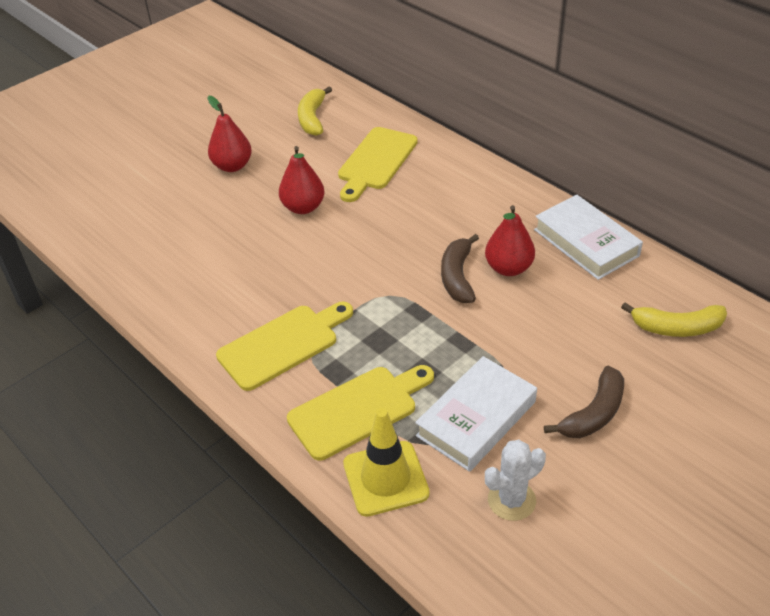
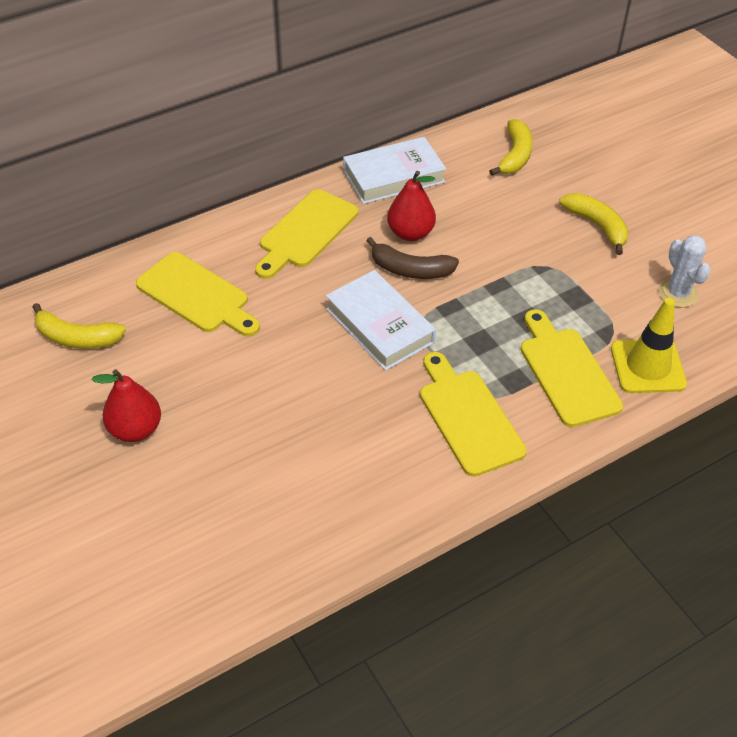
camera: 80 degrees left, 5 degrees up
(303, 207) = (251, 371): red pear -> none
(476, 419) = (591, 295): white book -> white book (380, 325)
(477, 203) = (306, 232): none -> yellow cutting board
(594, 413) = (597, 226): brown banana -> yellow banana

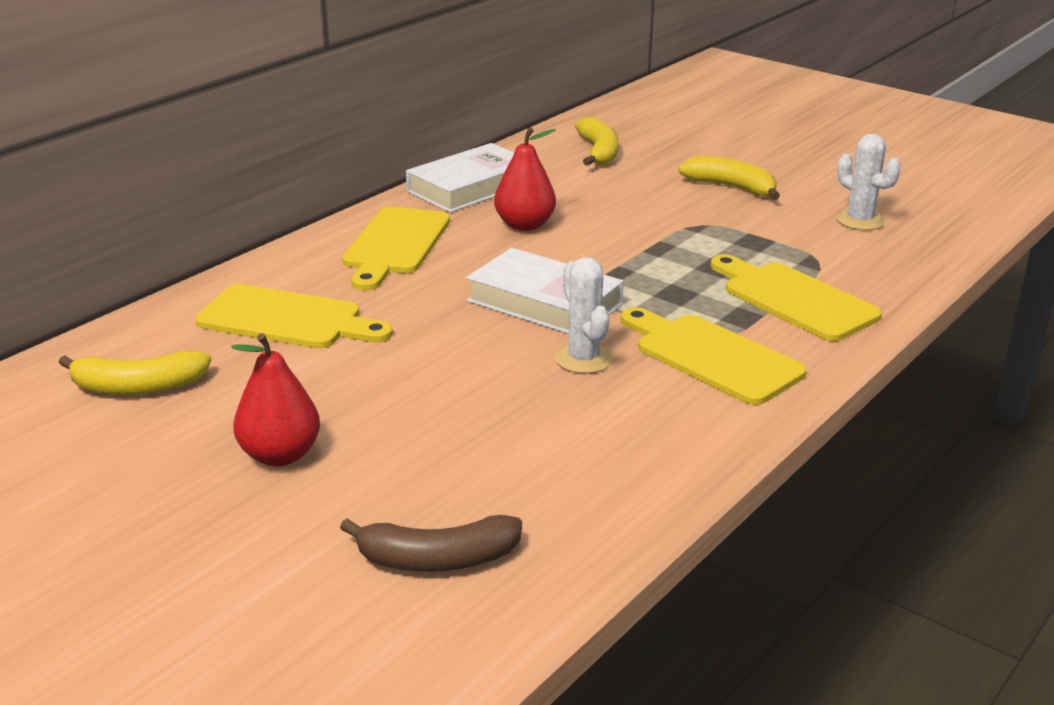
camera: 20 degrees left, 20 degrees down
(375, 393) = (583, 359): none -> white cactus
(410, 269) = (547, 253): brown banana -> brown banana (438, 559)
(647, 366) = (878, 278): yellow traffic cone -> none

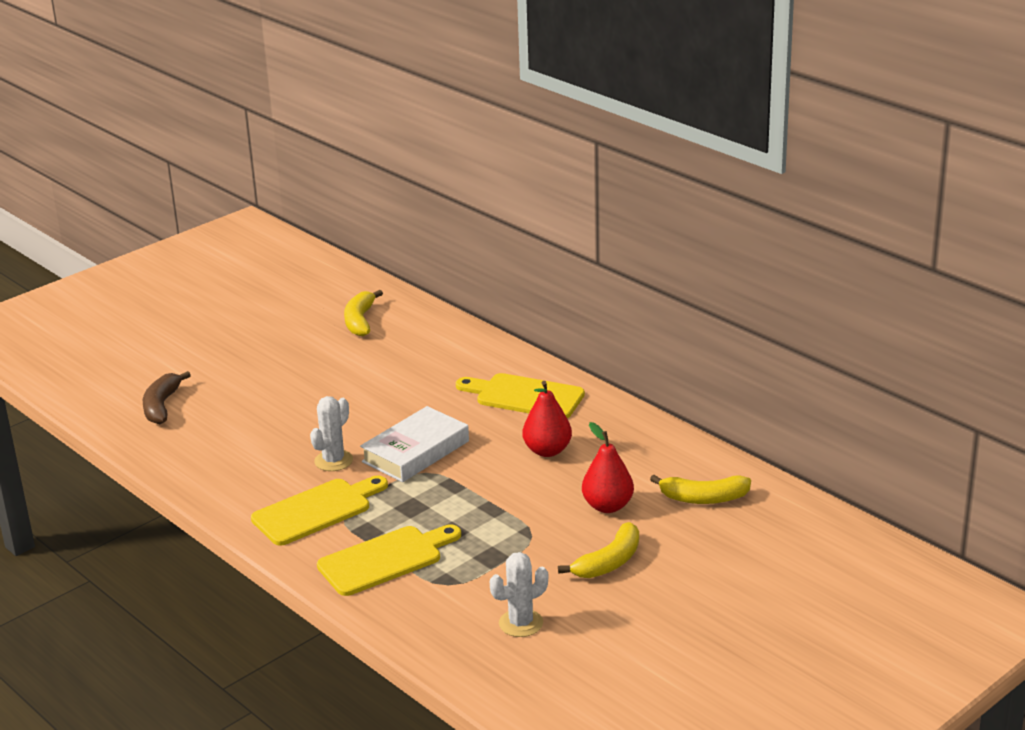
camera: 100 degrees right, 0 degrees up
(280, 455) = (272, 363): red pear -> red pear (608, 506)
(287, 319) = (423, 360): yellow cutting board -> none
(471, 187) = (629, 430): white book -> none
(583, 359) = (333, 461): white cactus -> white cactus turned 45 degrees counterclockwise

